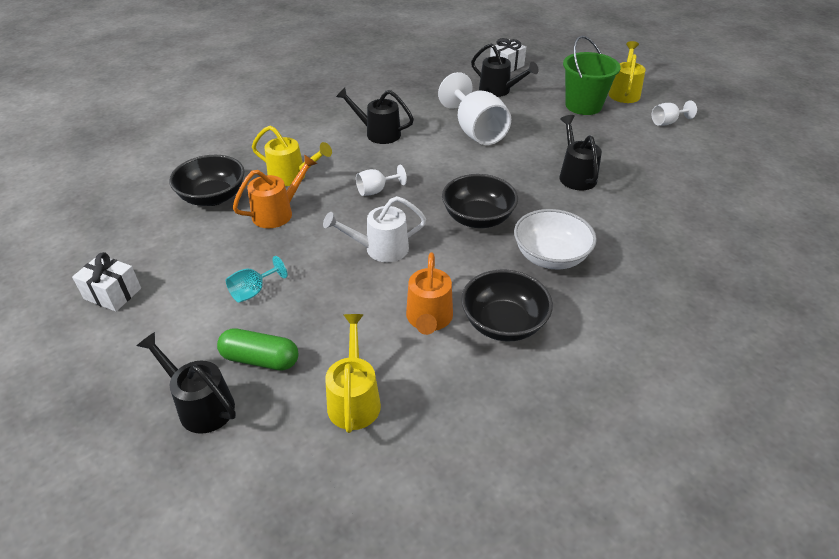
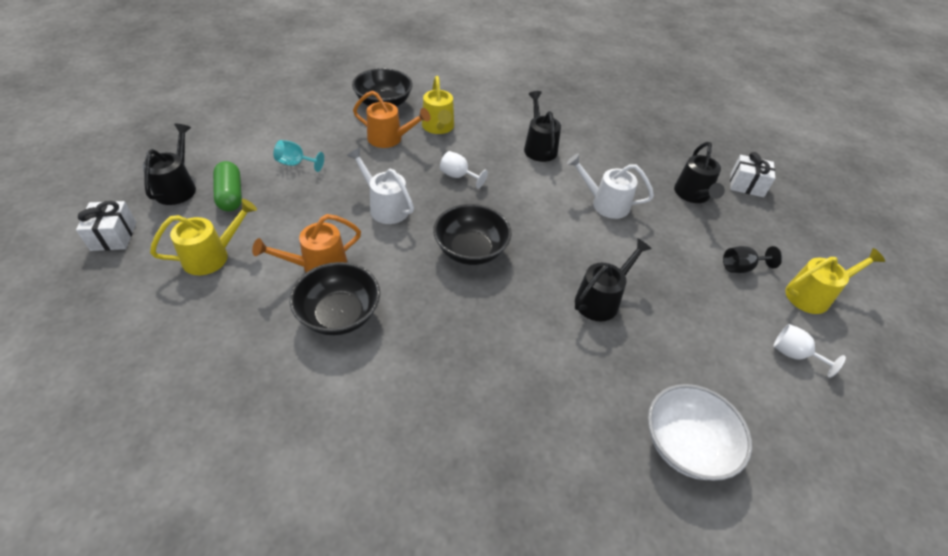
camera: 55 degrees right, 5 degrees up
(112, 293) = (259, 109): white gift -> white gift (114, 236)
(476, 131) = (604, 204): white goblet -> white watering can
(550, 257) = (452, 319): white bowl -> white bowl (686, 445)
(583, 105) = (741, 267): green bucket -> black goblet

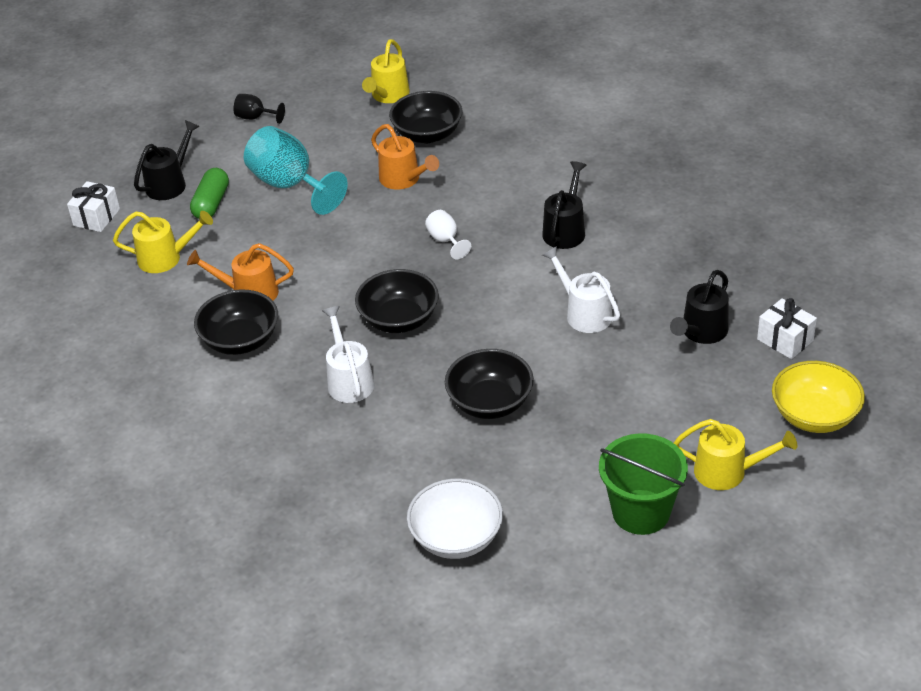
camera: 35 degrees right, 5 degrees down
(296, 164) = (290, 185): turquoise goblet -> turquoise goblet, size x2.06
(385, 207) = (347, 253): white watering can -> white watering can (348, 380)
(438, 128) = (467, 179): yellow watering can -> yellow watering can (388, 96)
(601, 299) = (490, 402): black watering can -> black bowl
(741, 267) = (674, 421): black goblet -> black goblet (255, 117)
(794, 354) = (641, 512): white goblet -> green bucket
(817, 233) = (814, 416): none -> yellow bowl

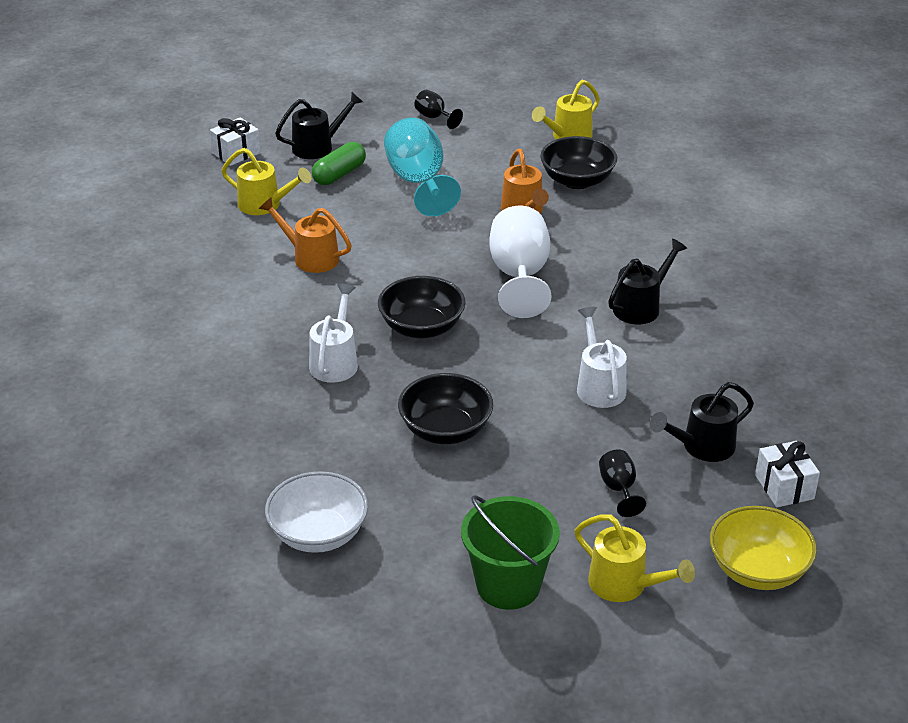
camera: 25 degrees right, 5 degrees down
(240, 340) = (271, 293): black bowl -> none
(445, 241) = (519, 276): white goblet -> white goblet, size x2.06
(665, 395) = (619, 489): none -> black goblet

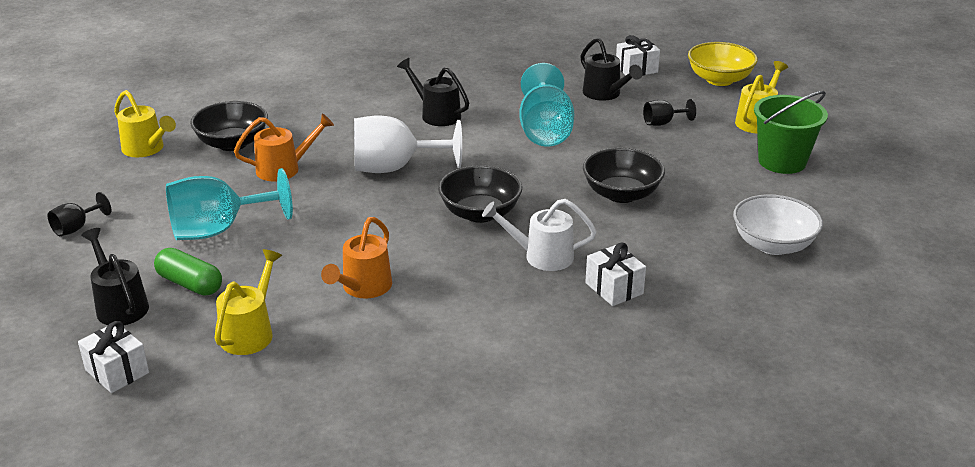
camera: 95 degrees left, 5 degrees down
(269, 403) = (614, 288): none -> white gift
(598, 385) = (545, 131): white watering can -> turquoise goblet

